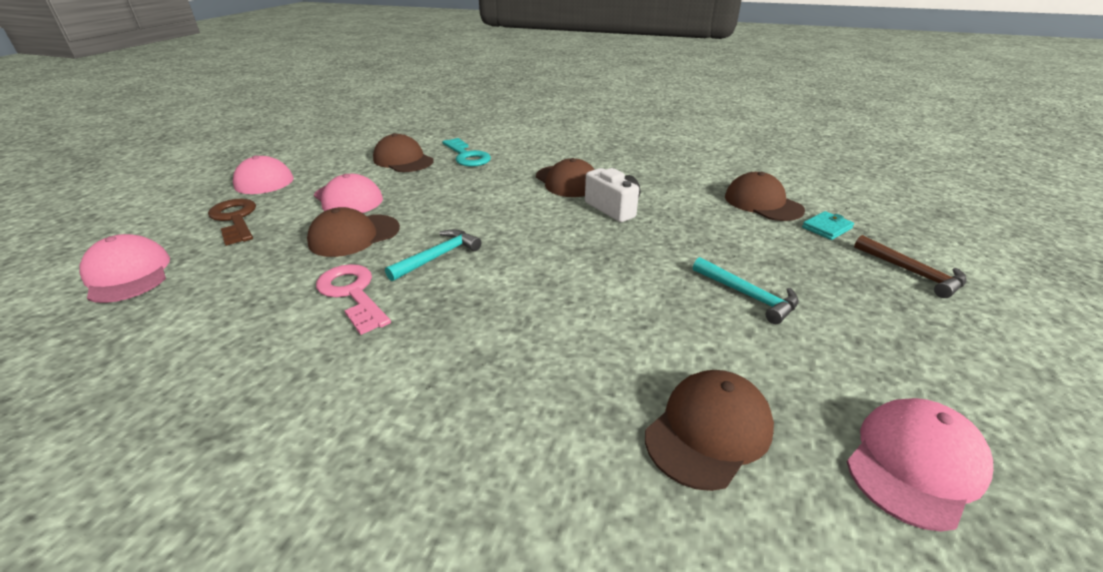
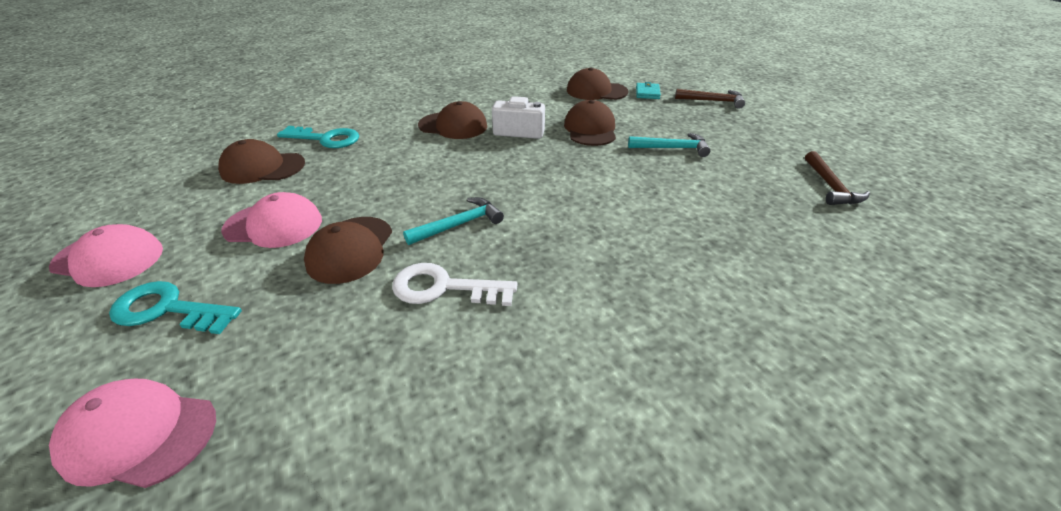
camera: 45 degrees left, 5 degrees up
(235, 219) = (168, 309): brown key -> turquoise key
(352, 294) = (444, 288): pink key -> white key
(438, 257) = (459, 224): turquoise hammer -> turquoise hammer turned 60 degrees clockwise
(708, 431) = (760, 223): brown cap -> brown cap (590, 129)
(915, 464) = (830, 186): pink cap -> brown hammer

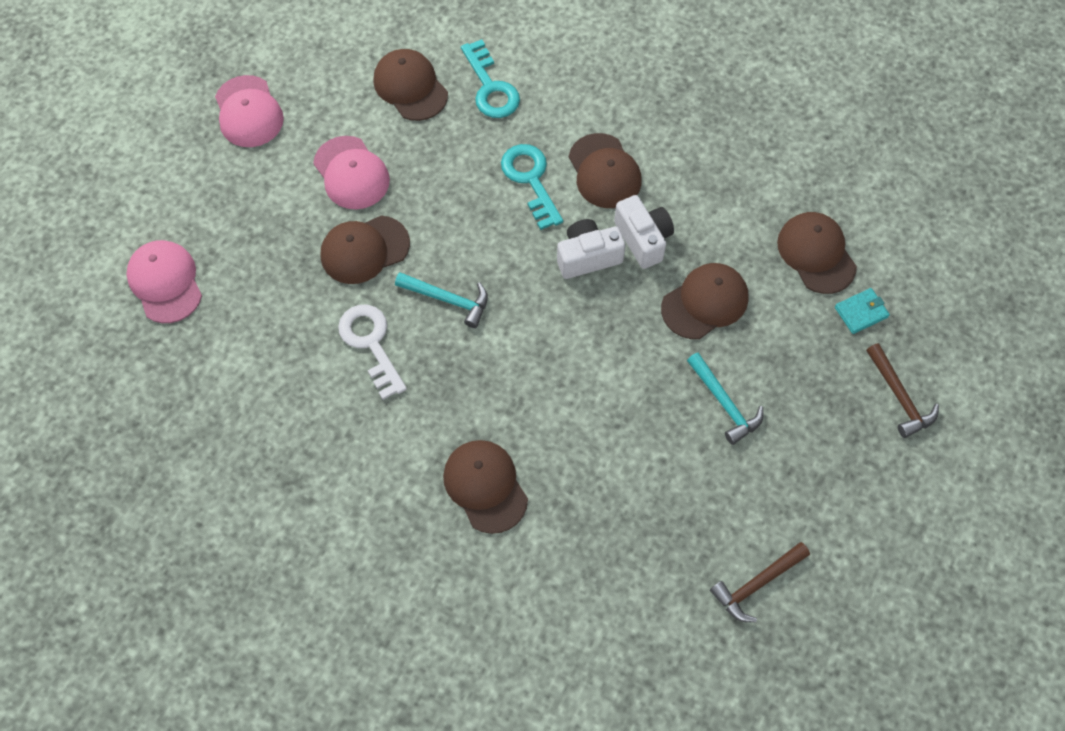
camera: 55 degrees right, 25 degrees up
(168, 309) = (238, 199): turquoise key -> turquoise key (531, 180)
(506, 153) = (588, 257): none -> white camera
(661, 280) = (485, 486): none -> brown cap

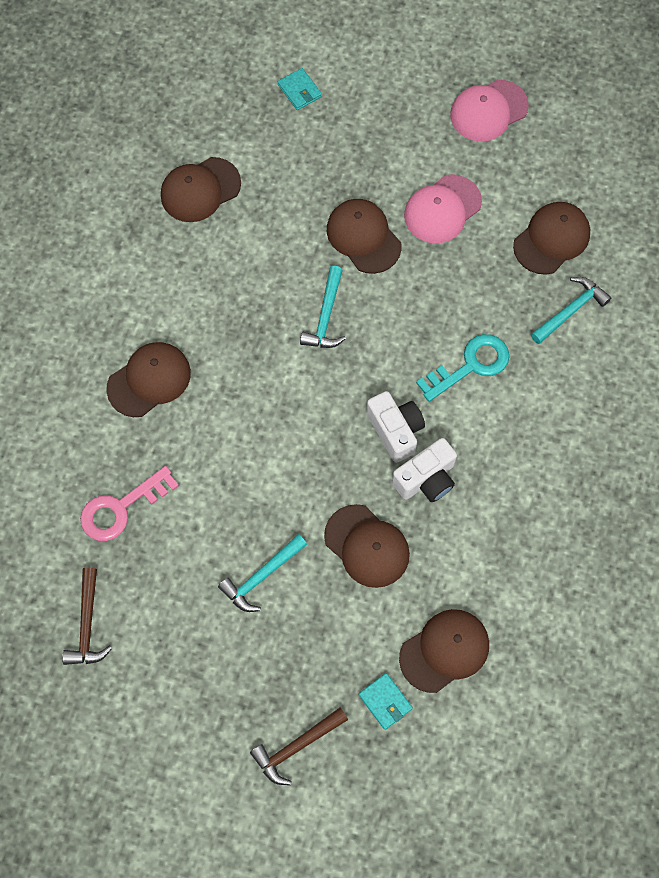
camera: 80 degrees right, 5 degrees up
(165, 282) = (299, 91): pink cap -> turquoise wallet
(371, 344) = (270, 262): white key -> none
(490, 87) = (570, 310): turquoise key -> turquoise hammer
(604, 171) = (496, 432): brown cap -> brown cap (200, 190)
(630, 533) = (121, 508): none -> pink key
(757, 584) = (87, 624): brown hammer -> brown hammer turned 135 degrees counterclockwise

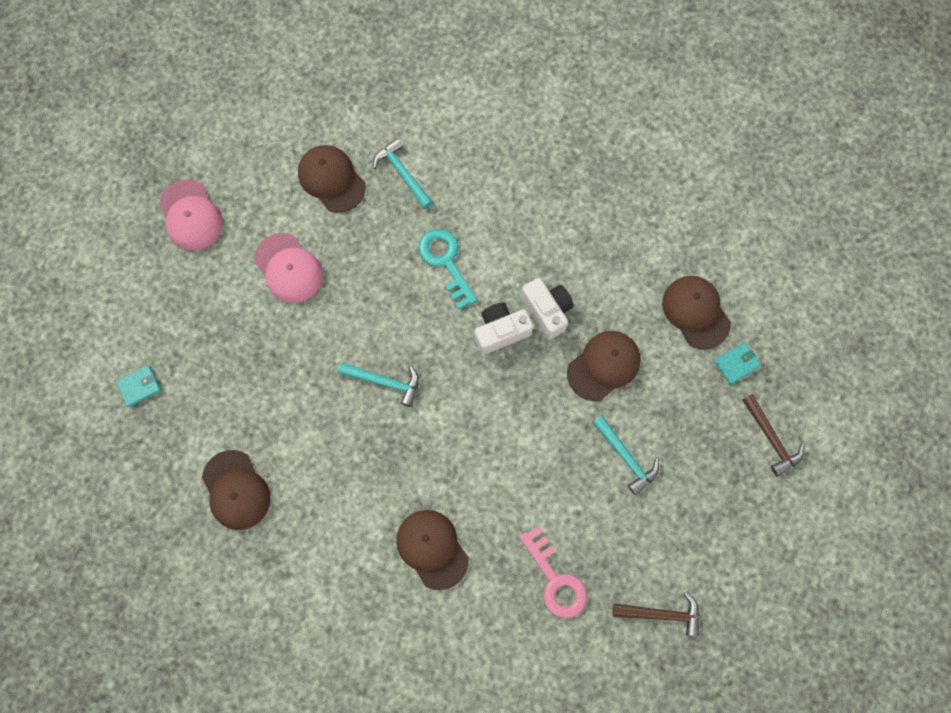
camera: 85 degrees left, 5 degrees up
(363, 237) = (308, 341): brown cap -> none

